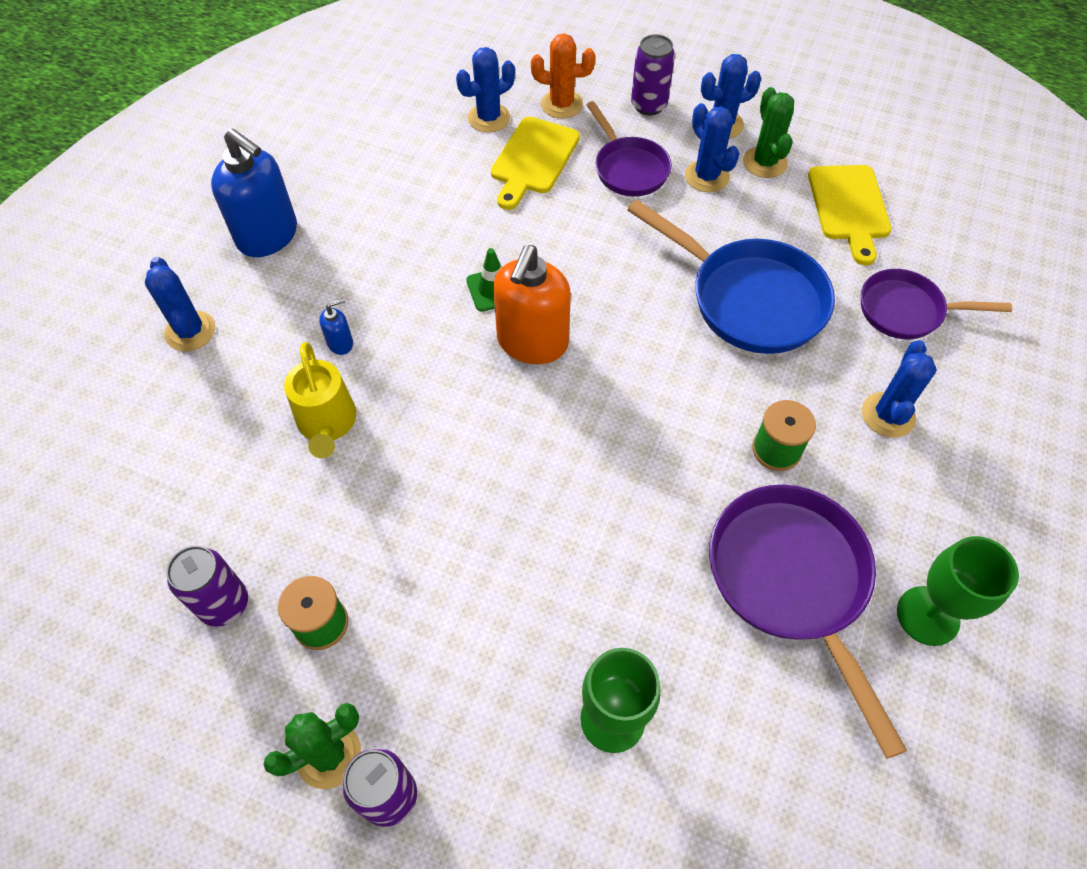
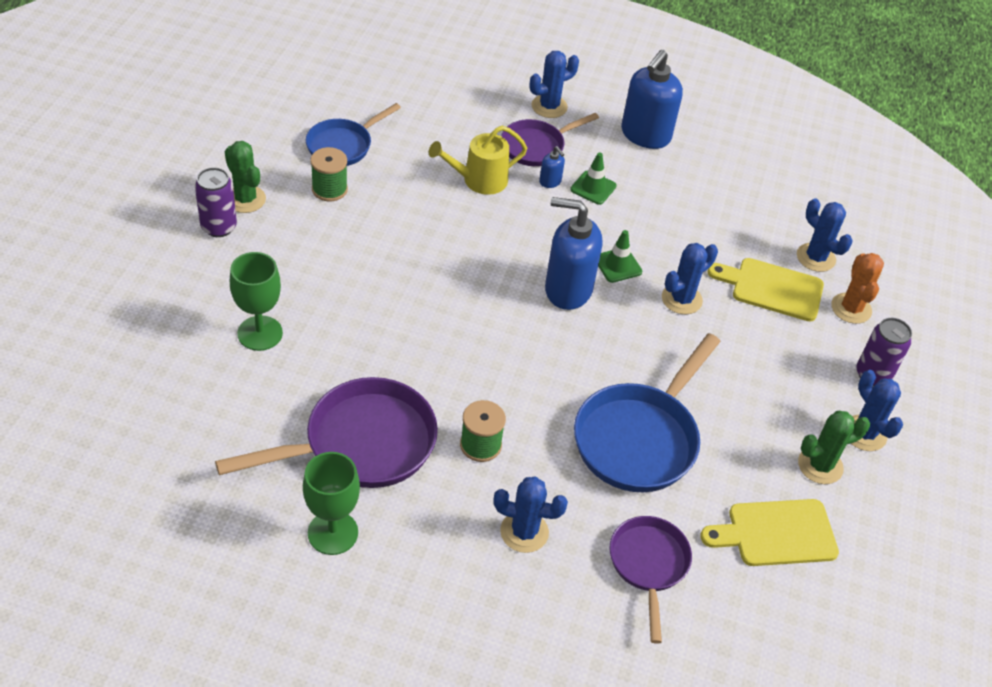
camera: 80 degrees right, 10 degrees down
(224, 604) = (343, 145): purple can -> blue pan
(357, 299) = (593, 188): none -> green traffic cone
(532, 342) = (567, 289): orange soap dispenser -> blue soap dispenser
(628, 168) = (780, 356): purple pan -> purple pan (536, 146)
(706, 176) = (787, 416): blue cactus -> blue cactus (681, 299)

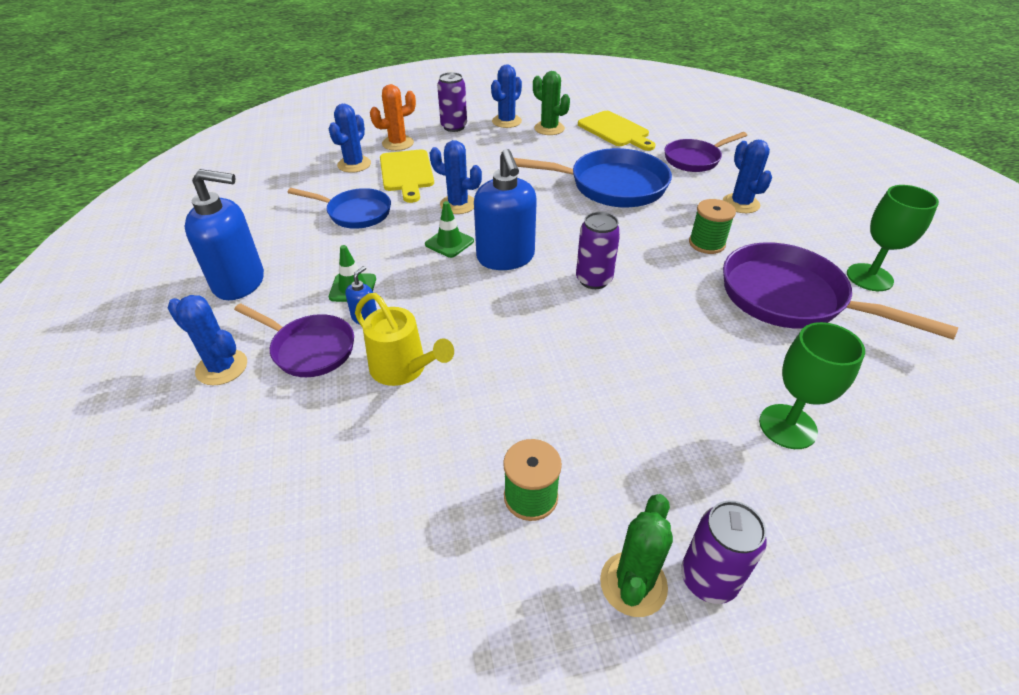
camera: 115 degrees left, 5 degrees down
(343, 145) = (434, 534): blue pan -> blue pan (355, 213)
(493, 328) = (594, 280): none -> purple can

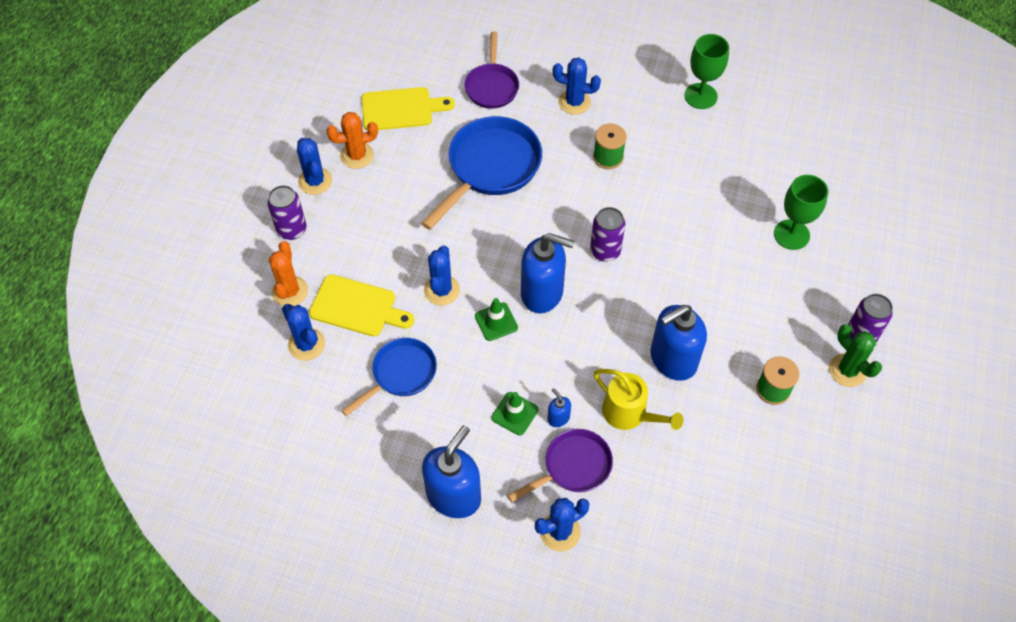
camera: 60 degrees left, 15 degrees up
(403, 368) = (629, 413): yellow watering can -> yellow watering can turned 60 degrees clockwise
(458, 204) = (442, 290): blue cactus -> blue cactus turned 45 degrees counterclockwise
(501, 379) = (672, 359): none -> blue soap dispenser
(549, 128) = (357, 155): green cactus -> orange cactus
(790, 298) = (693, 153): purple pan -> none

